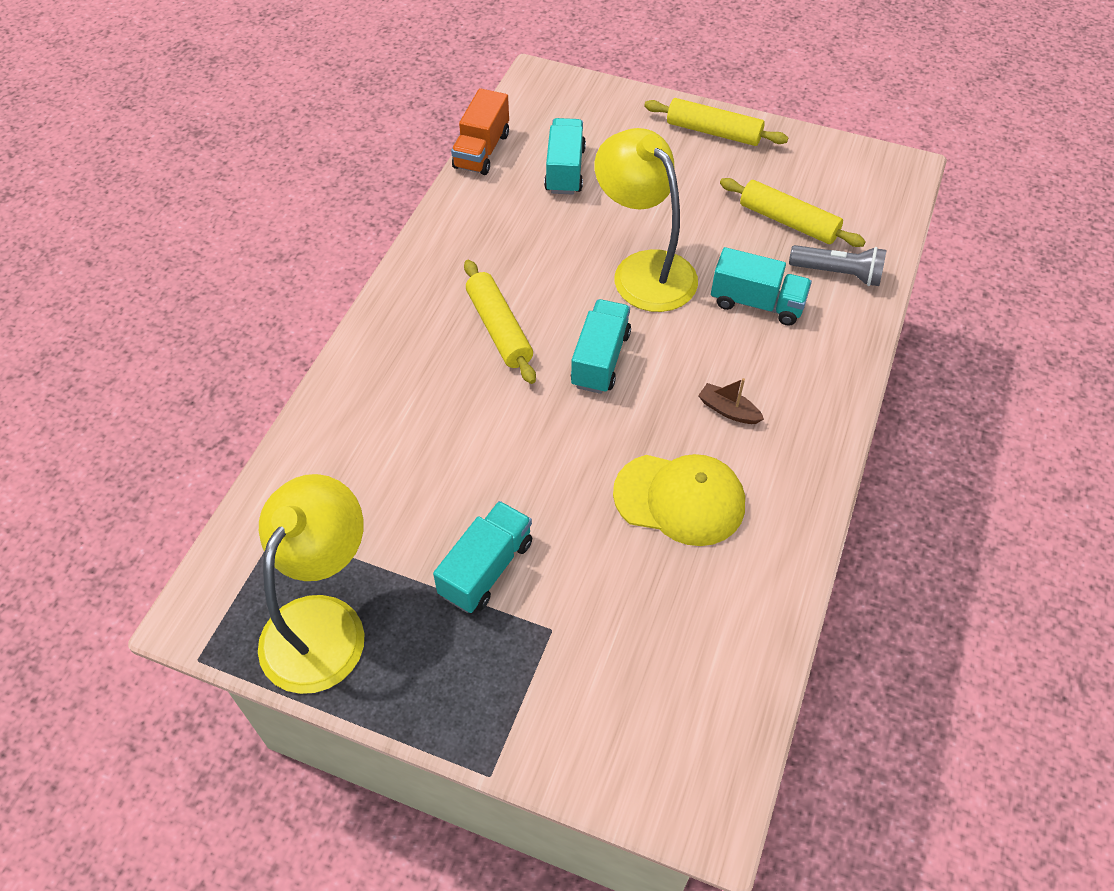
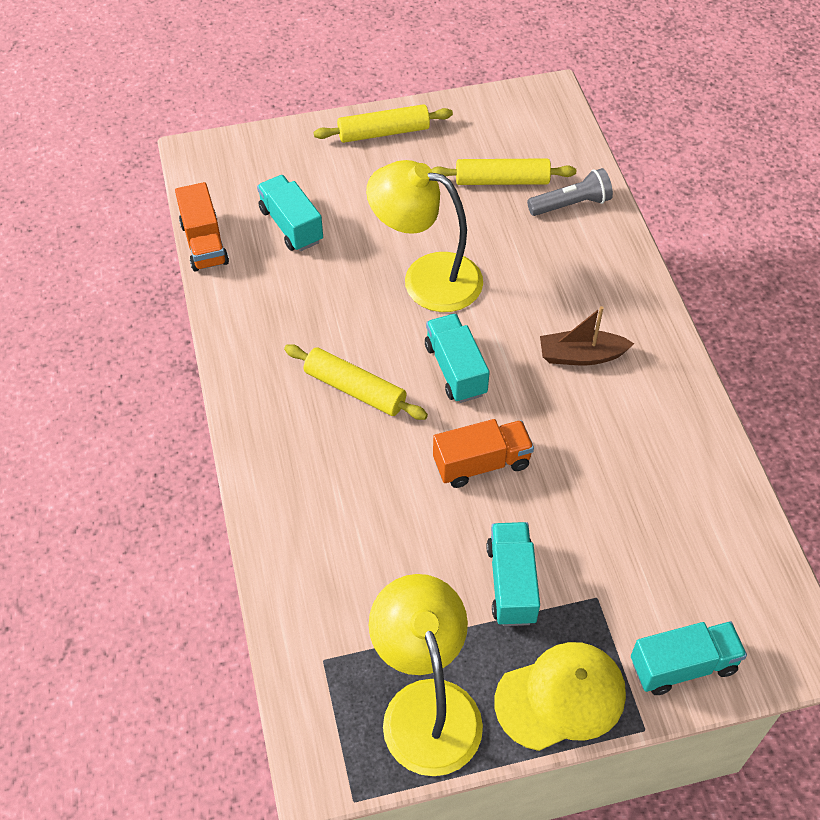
camera: 35 degrees left, 0 degrees up
(552, 451) = (481, 463): none -> orange truck
(679, 499) = (603, 444): yellow cap -> yellow cap (560, 697)
(728, 410) = (581, 356): brown boat -> brown boat, size x1.51
(756, 303) = (532, 259): turquoise truck -> turquoise truck (683, 666)

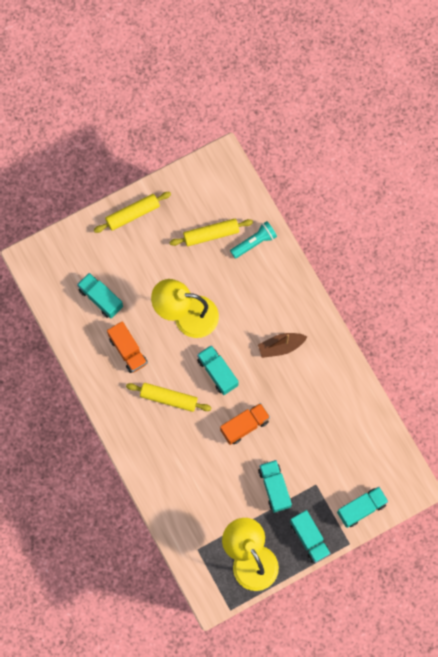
camera: 15 degrees left, 20 degrees up
(204, 243) = (56, 324): orange truck -> orange truck (128, 351)
(560, 697) = (309, 538): yellow cap -> turquoise truck
(571, 204) = (254, 242): grey flashlight -> turquoise flashlight

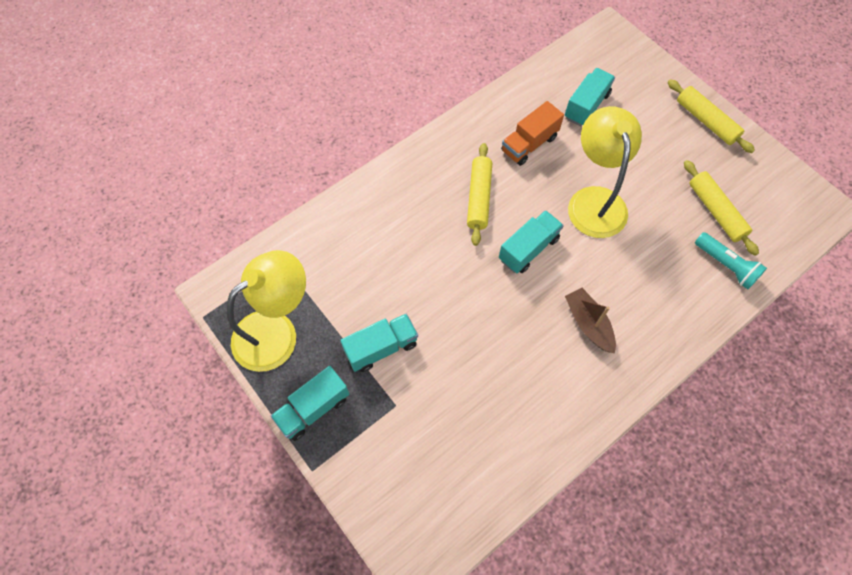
camera: 80 degrees right, 10 degrees down
(244, 426) = (462, 294): orange truck -> none
(361, 508) = (369, 481): turquoise truck -> none

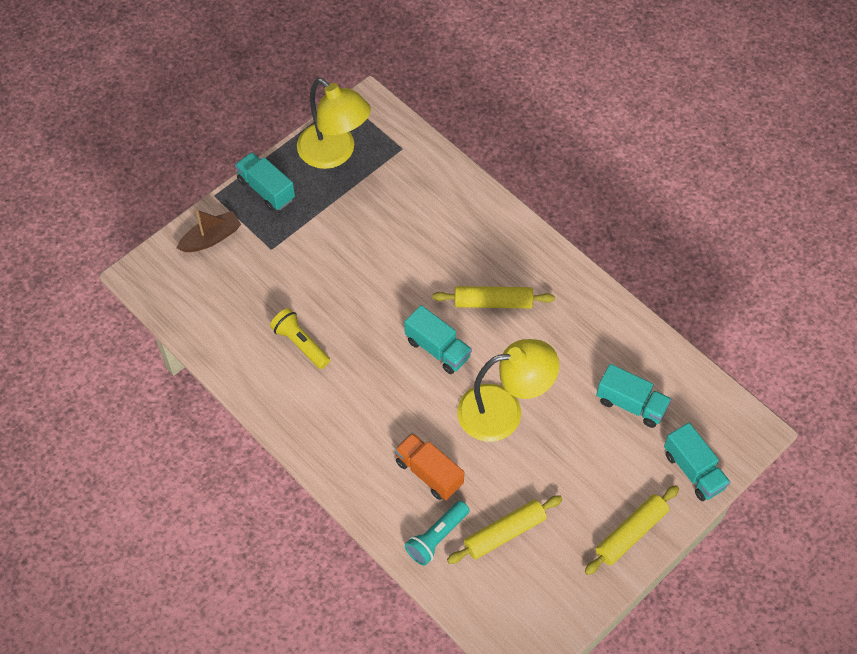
camera: 85 degrees right, 5 degrees down
(381, 348) = (324, 233): turquoise truck -> turquoise truck (693, 470)
(519, 378) = (300, 344): none -> yellow flashlight
(529, 144) = (568, 347): orange truck -> orange truck (429, 473)
(588, 324) = (359, 402): brown boat -> brown boat (211, 238)

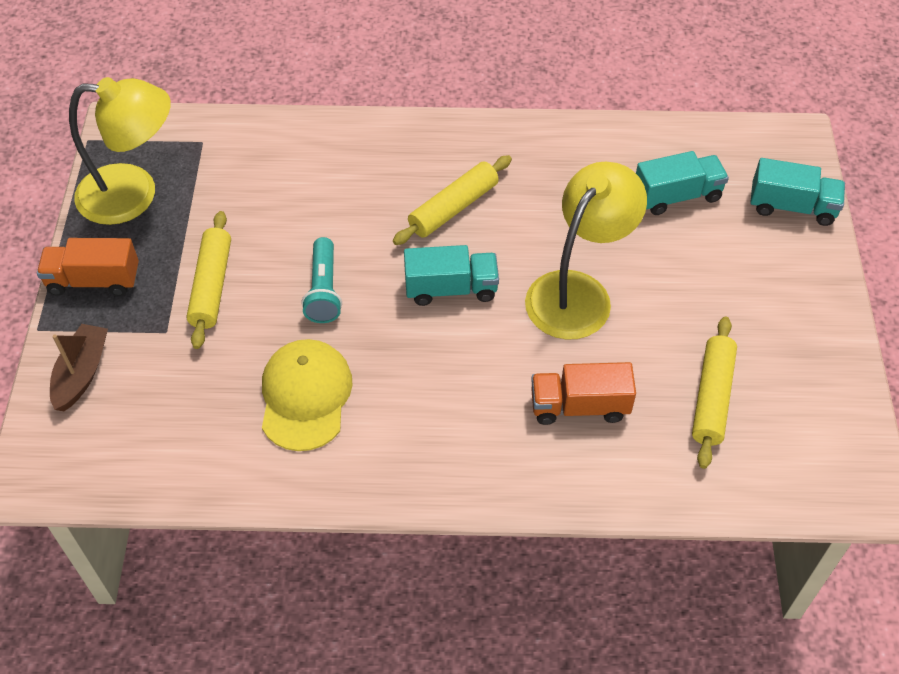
camera: 45 degrees left, 5 degrees down
(266, 189) = (94, 280): turquoise truck -> orange truck
(300, 344) = (305, 396): yellow flashlight -> yellow cap
(437, 538) = (659, 458): turquoise flashlight -> turquoise flashlight (324, 290)
(630, 533) = (810, 300): yellow rolling pin -> yellow rolling pin (211, 286)

